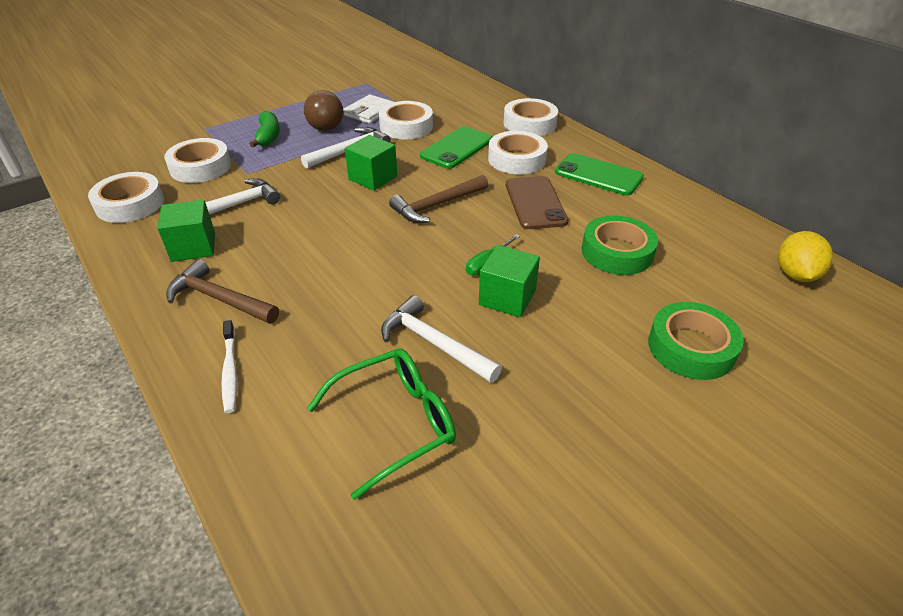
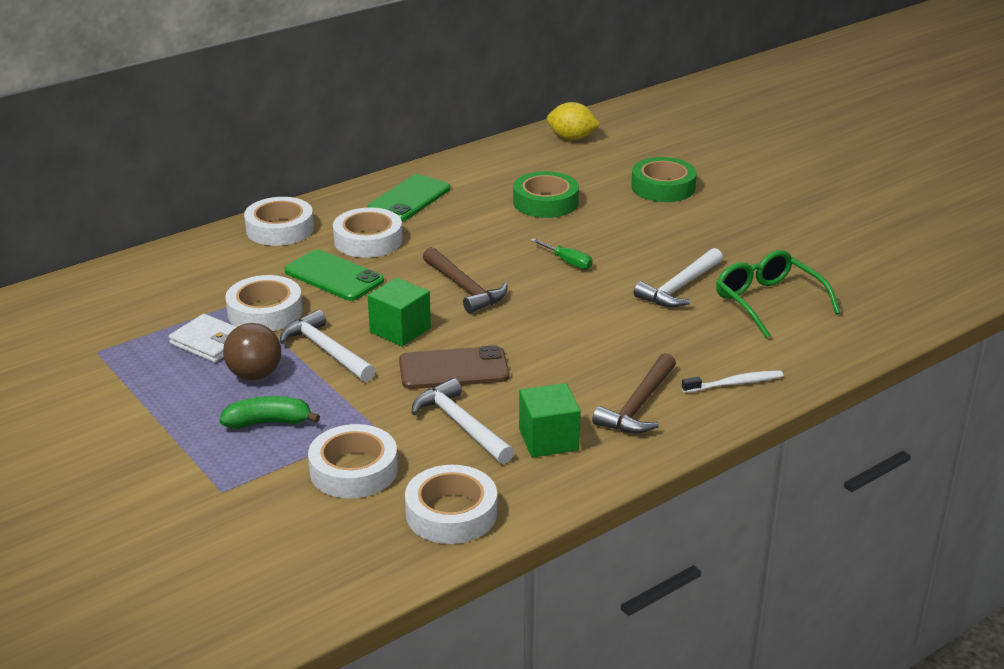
camera: 90 degrees left, 10 degrees down
(507, 297) = (615, 254): green cube -> none
(535, 203) = (462, 234): brown phone -> brown phone (453, 369)

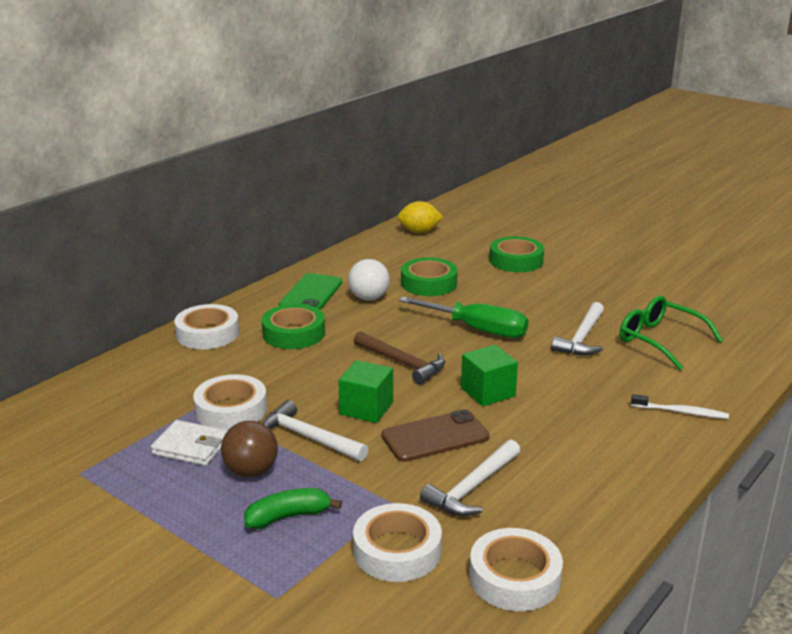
camera: 15 degrees left, 5 degrees down
(334, 276) = (279, 369): green phone -> none
(368, 240) = (294, 333): white tape -> green tape
(461, 424) = (472, 488): white hammer -> white hammer turned 90 degrees counterclockwise
(469, 211) = (369, 298): none -> white ball
(548, 439) = (559, 489): green cube -> green cube (488, 392)
(567, 262) = (477, 329): green screwdriver -> green screwdriver, size x2.04
(638, 405) = (615, 444): brown hammer -> none
(735, 383) = (681, 412): white toothbrush -> white toothbrush turned 45 degrees clockwise

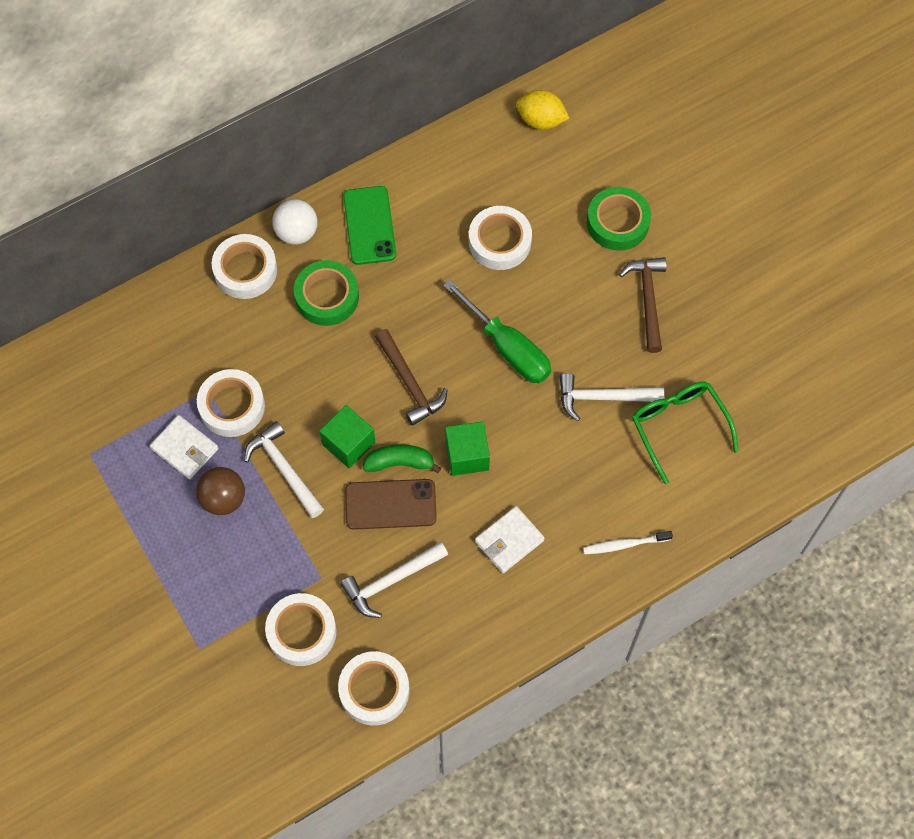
camera: 20 degrees right, 40 degrees up
(288, 517) = (235, 565): green banana -> green banana (399, 463)
(311, 294) = (369, 225): green phone -> green phone turned 45 degrees counterclockwise
(369, 298) = (425, 252): white ball -> white ball (297, 232)
(428, 283) = (500, 242): green tape -> white tape
(571, 434) = (509, 541): none -> white wallet
(572, 288) = (648, 300): none -> brown hammer
(582, 338) = (603, 397): white hammer -> white hammer turned 45 degrees clockwise
(681, 412) = (624, 544): white toothbrush -> white toothbrush turned 135 degrees clockwise

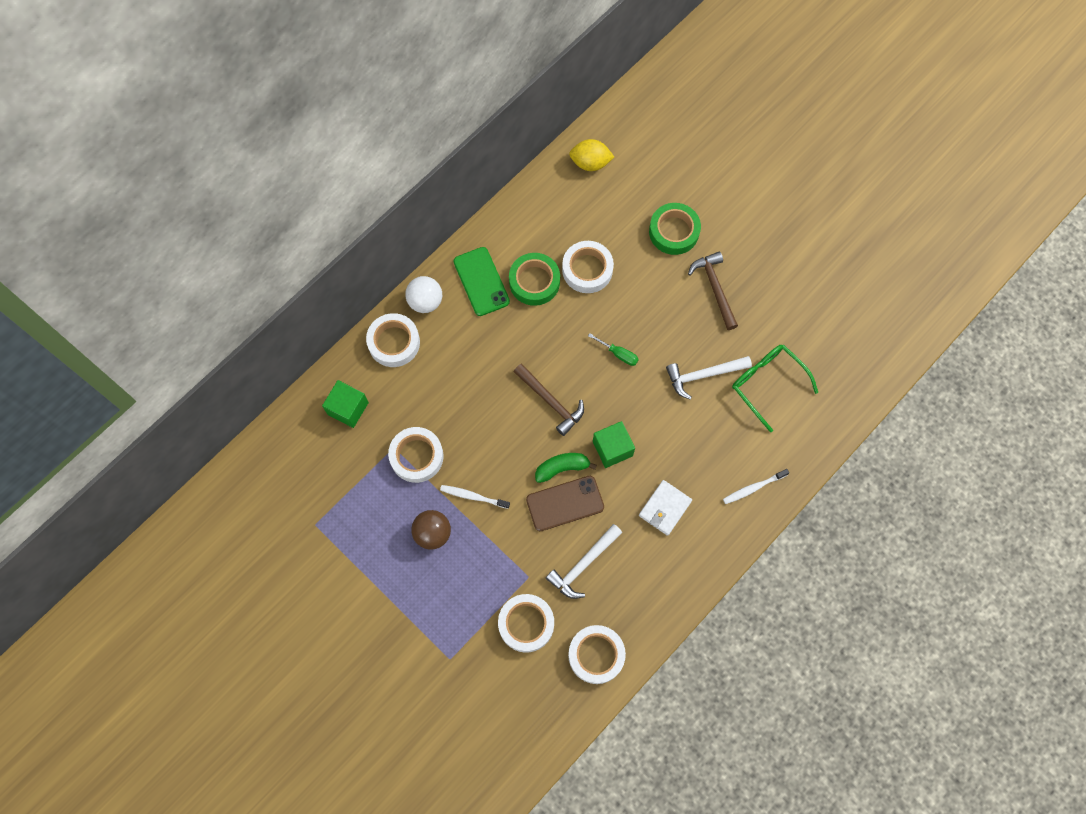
camera: 15 degrees left, 5 degrees up
(185, 448) = (389, 500): white wallet -> none
(284, 469) = (473, 496): white hammer -> white toothbrush
(327, 297) = (465, 348): green tape -> green tape (534, 282)
(348, 443) = (517, 463): green cube -> green cube (348, 408)
(507, 348) = (618, 354): green screwdriver -> green screwdriver, size x0.49

